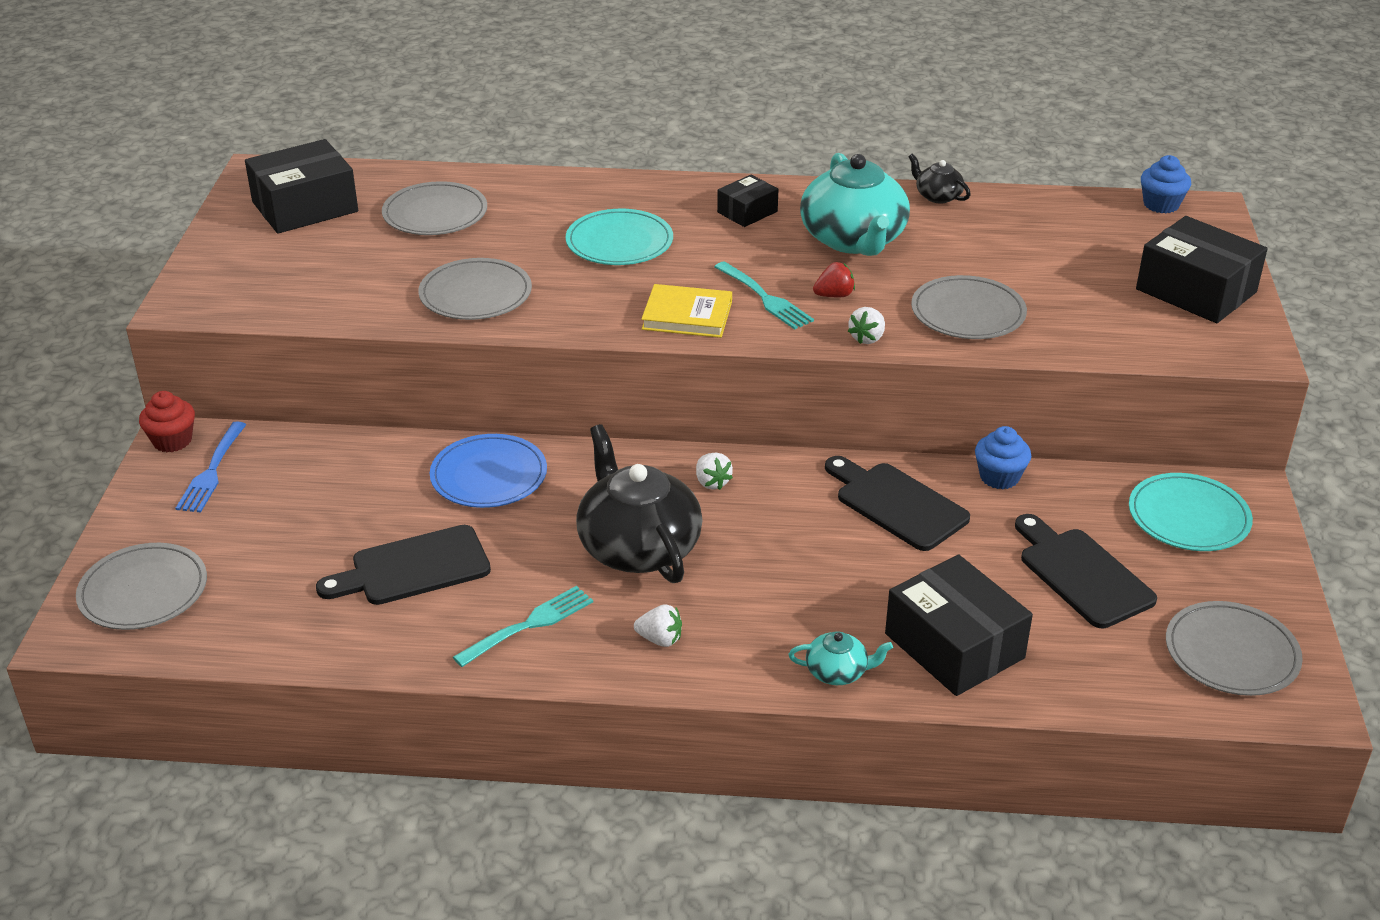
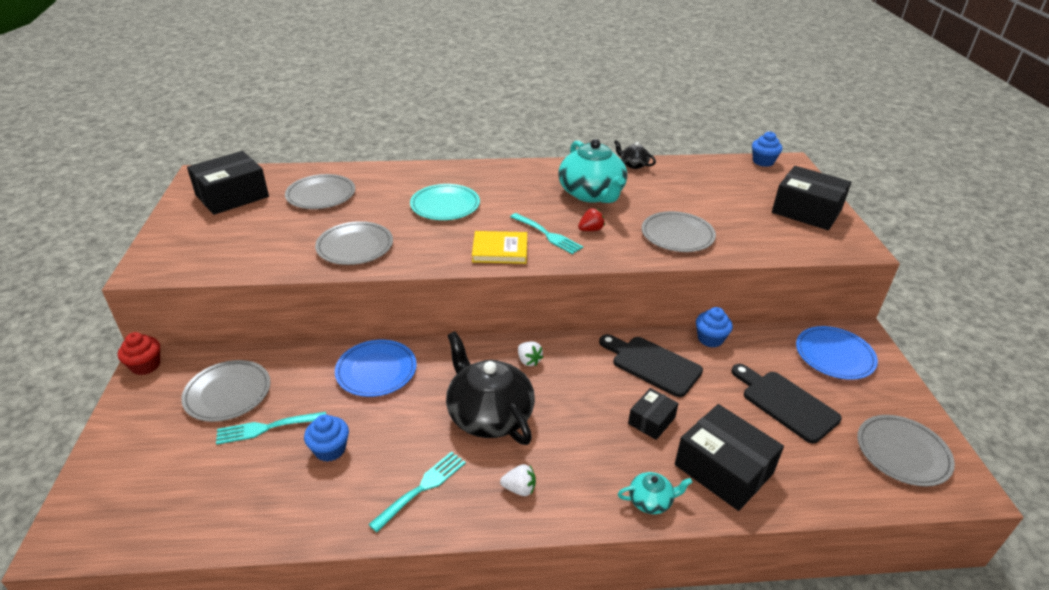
camera: 10 degrees left, 0 degrees up
(143, 591) = (121, 493): grey plate -> grey plate (228, 393)
(212, 471) = (175, 387): blue fork -> none
(331, 533) = (267, 428): none -> turquoise fork
(413, 568) = (330, 449): black cutting board -> blue cupcake
(747, 212) = (521, 181): black box -> black box (651, 420)
(867, 338) = (620, 256): white strawberry -> none
(1188, 517) = (834, 355): turquoise plate -> blue plate

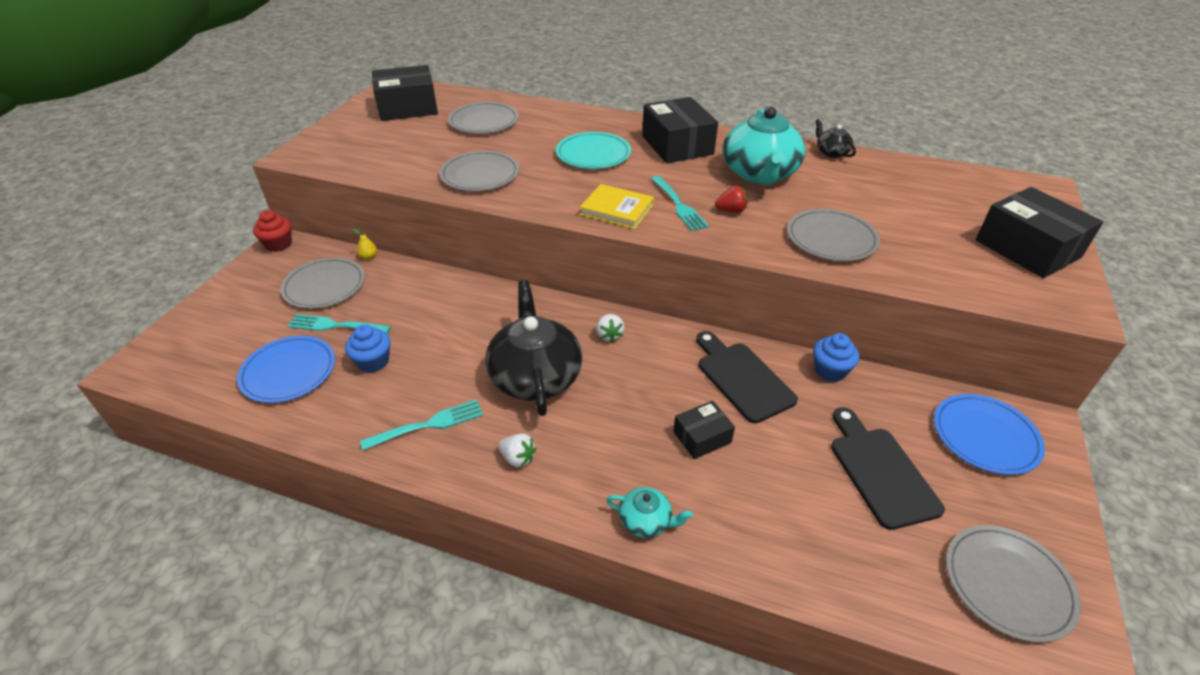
camera: 25 degrees right, 5 degrees up
(256, 352) = (369, 257): none -> yellow pear
(376, 370) = (458, 302): blue plate -> blue plate (288, 372)
(723, 469) = (752, 518): black box -> black box (677, 145)
(763, 161) = (1006, 180): blue cupcake -> none

